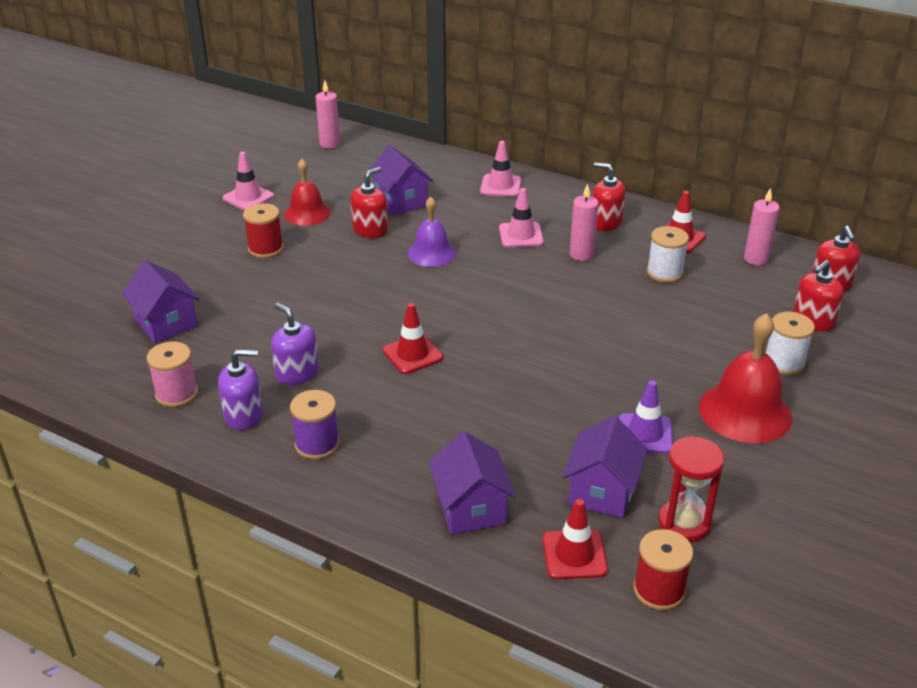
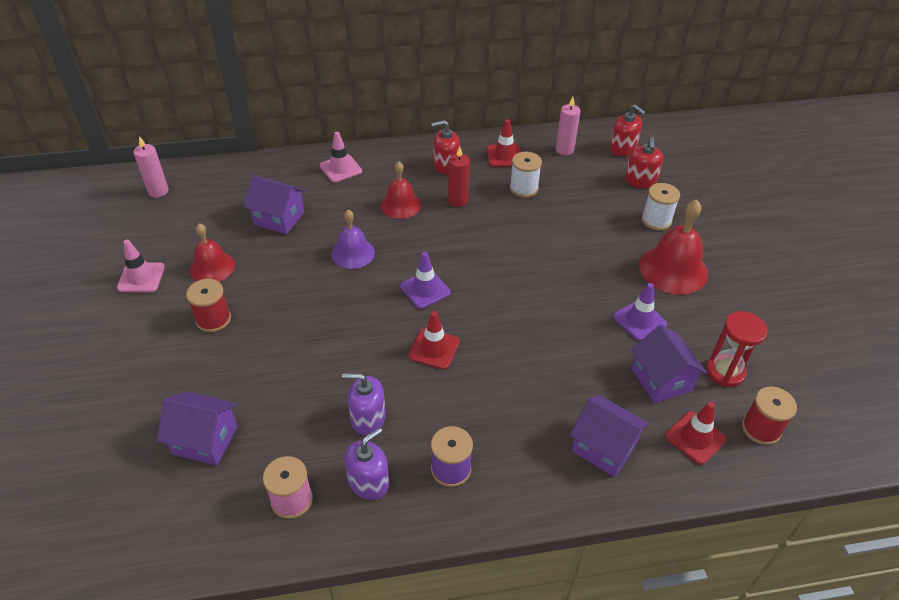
camera: 40 degrees left, 10 degrees up
(370, 230) = (282, 256): red soap dispenser -> none
(461, 308) = (425, 289): none -> purple traffic cone
(521, 235) = (400, 205): pink traffic cone -> red bell
(581, 255) = (458, 201): pink candle -> red candle

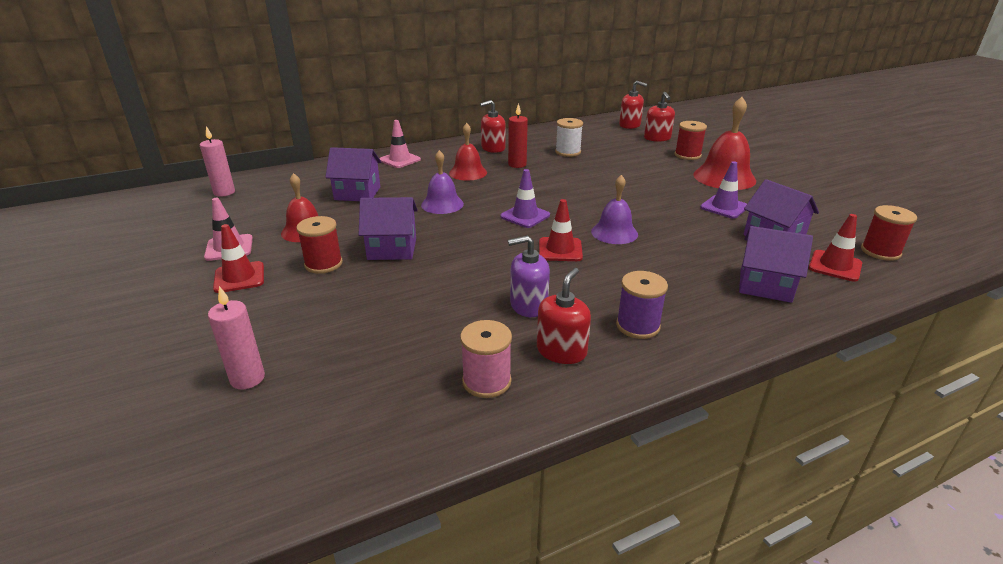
camera: 15 degrees left, 15 degrees down
(205, 440) = (359, 353): purple house -> purple house (392, 249)
(368, 482) = (561, 351): purple soap dispenser -> red soap dispenser
(500, 335) = (614, 232): none -> purple bell
(504, 156) = (538, 138): red traffic cone -> red traffic cone (239, 277)
(564, 150) = (585, 130): pink candle -> pink candle (247, 378)
(656, 220) = (687, 155): white spool -> red spool
(725, 372) = (819, 225): red hourglass -> none

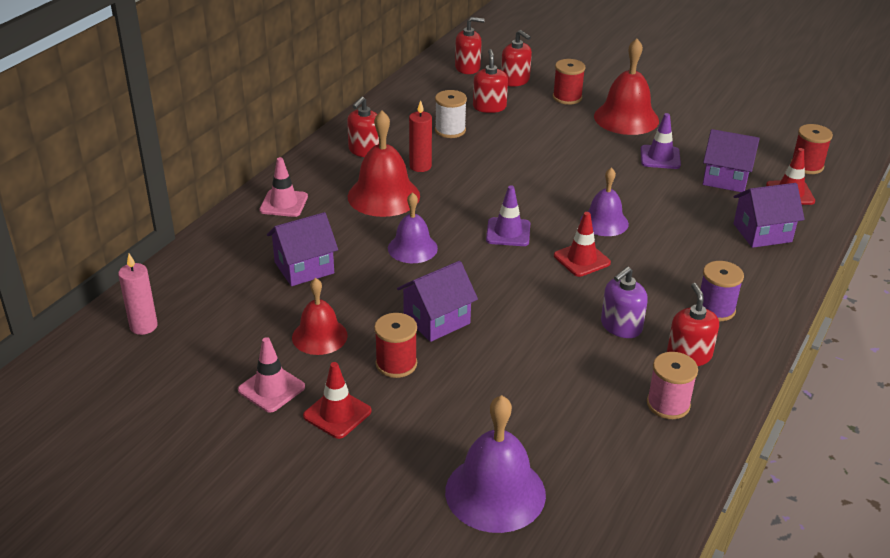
camera: 35 degrees left, 5 degrees up
(247, 378) = (495, 492): pink candle -> purple bell
(468, 172) = (383, 196): red bell -> red bell, size x1.55
(616, 147) = (489, 107): none -> red soap dispenser

